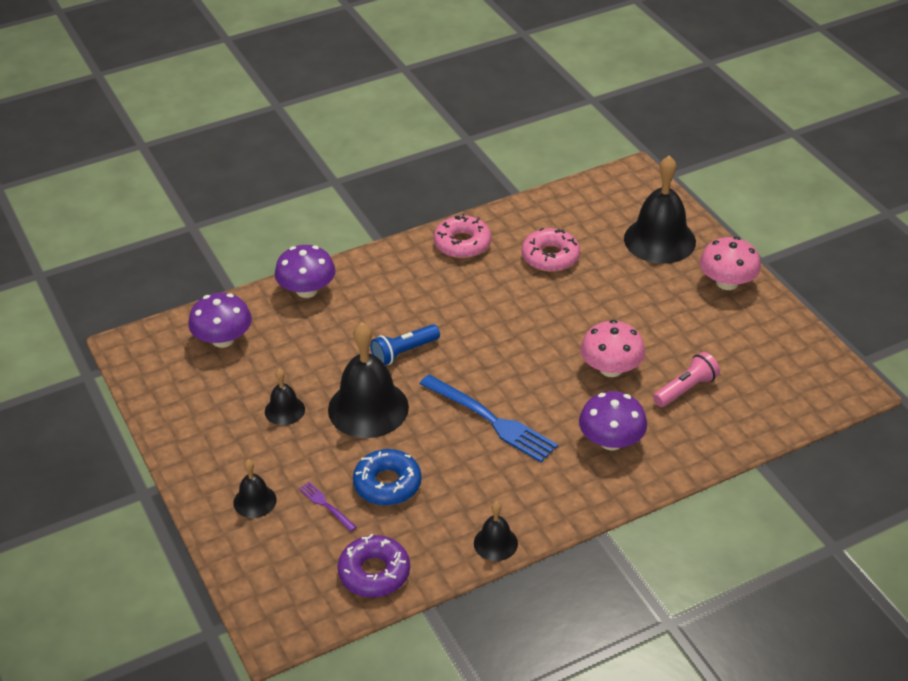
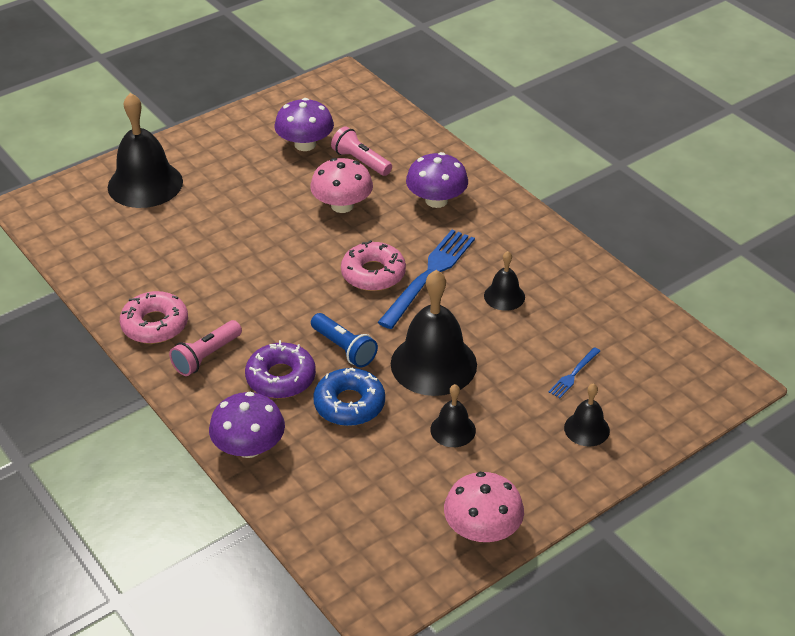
camera: 100 degrees left, 0 degrees up
(223, 339) = (348, 510): purple mushroom -> purple mushroom (305, 144)
(326, 505) = (573, 374): purple fork -> blue fork
(374, 573) = (641, 329): purple donut -> purple donut (281, 378)
(387, 484) = (532, 335): blue donut -> blue donut (349, 404)
(416, 271) = (206, 356): none -> pink flashlight
(495, 543) = (578, 258): black bell -> black bell (504, 296)
(550, 257) = (176, 256): pink donut -> pink donut (373, 274)
(727, 282) = (210, 142): pink mushroom -> pink mushroom (482, 529)

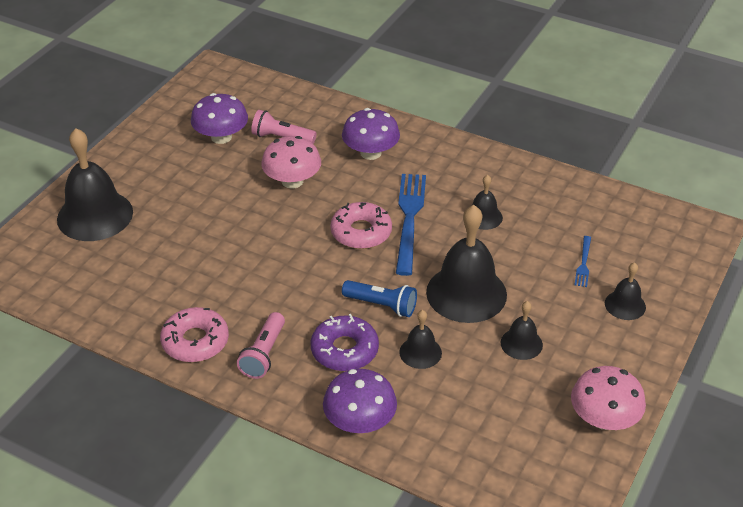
camera: 25 degrees left, 0 degrees up
(349, 404) = (420, 352): blue donut -> black bell

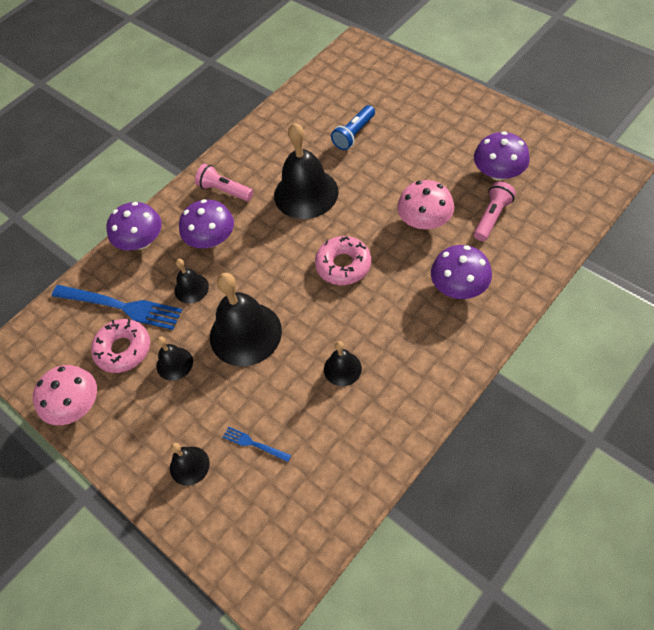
camera: 110 degrees right, 15 degrees up
(95, 215) = (403, 95): black bell -> black bell (306, 193)
(195, 341) = (250, 153): pink donut -> pink donut (123, 349)
(344, 350) = (211, 239): purple donut -> purple mushroom
(381, 305) = (250, 269): blue flashlight -> blue flashlight (354, 134)
(409, 219) = (353, 305): blue fork -> blue fork (121, 307)

